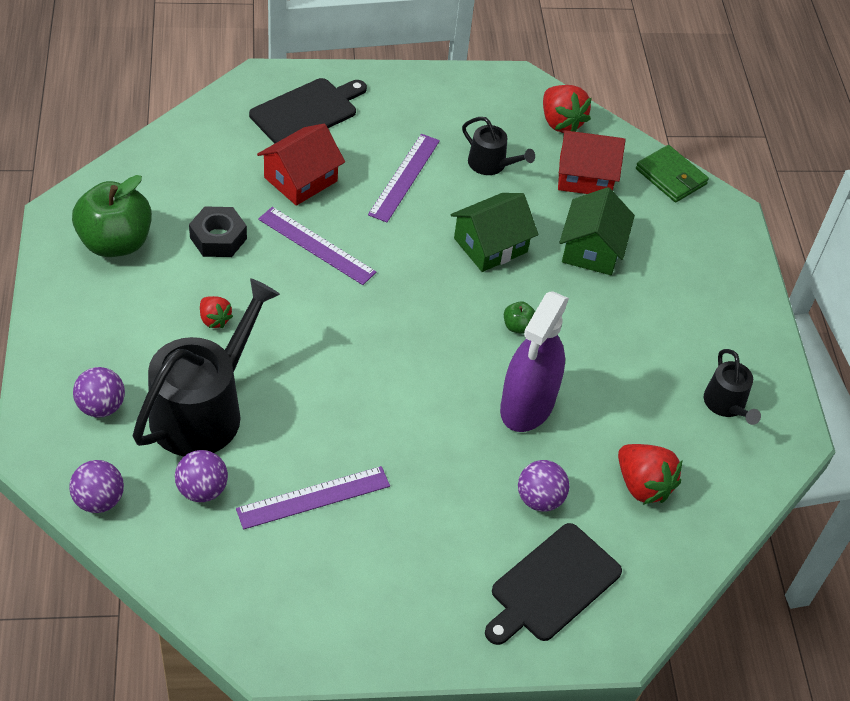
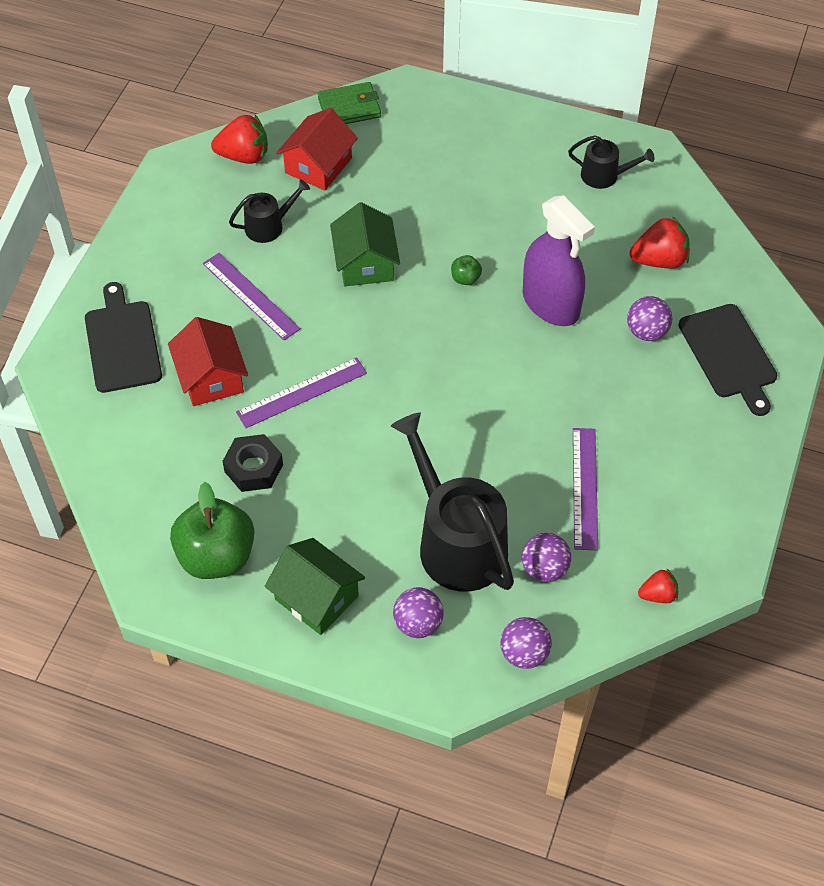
camera: 60 degrees left, 5 degrees up
(214, 319) = (354, 502): red strawberry -> red strawberry (658, 595)
(592, 249) = (404, 194): green house -> green house (316, 597)

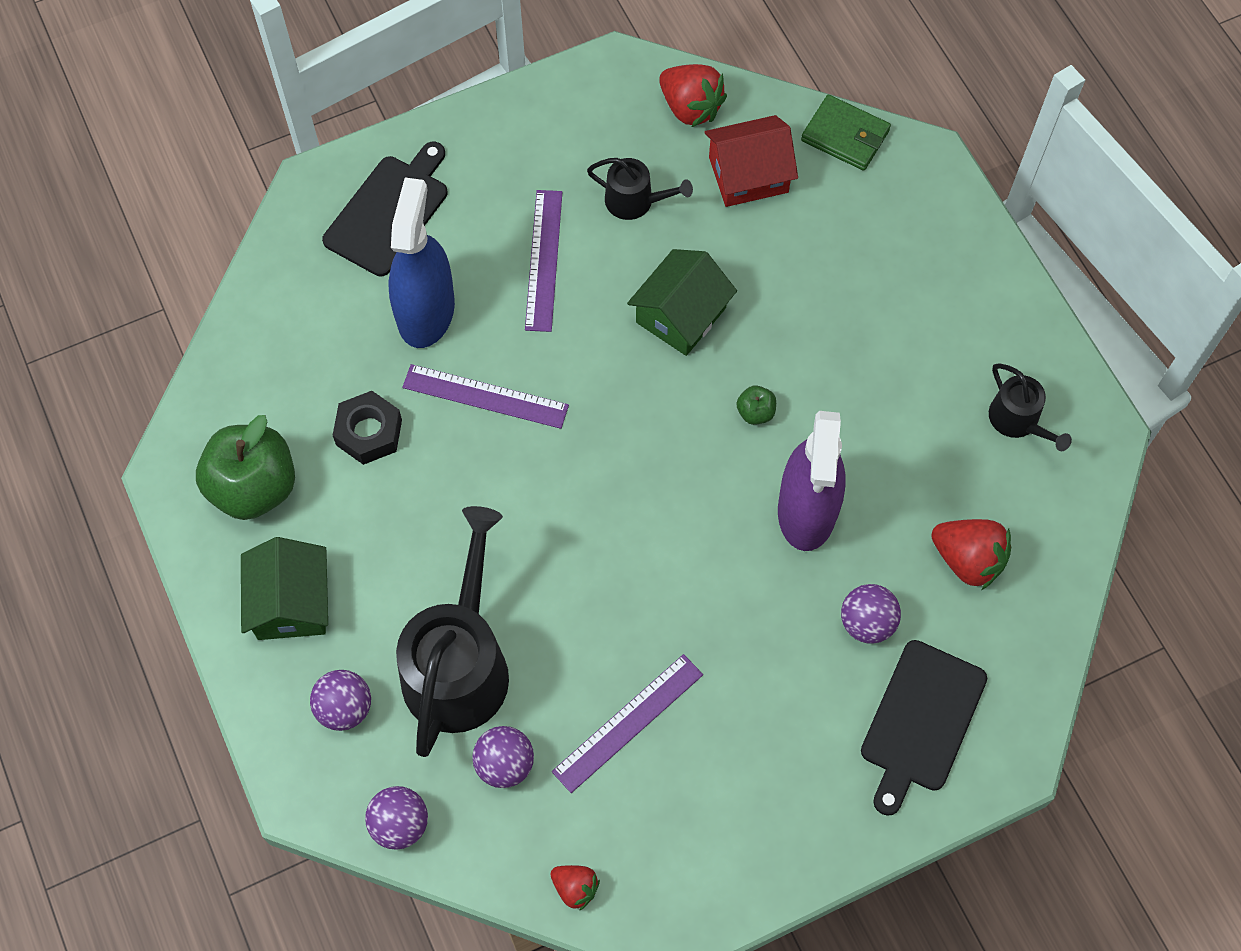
camera: 45 degrees right, 10 degrees up
(211, 377) = (426, 312): red house -> blue spray bottle

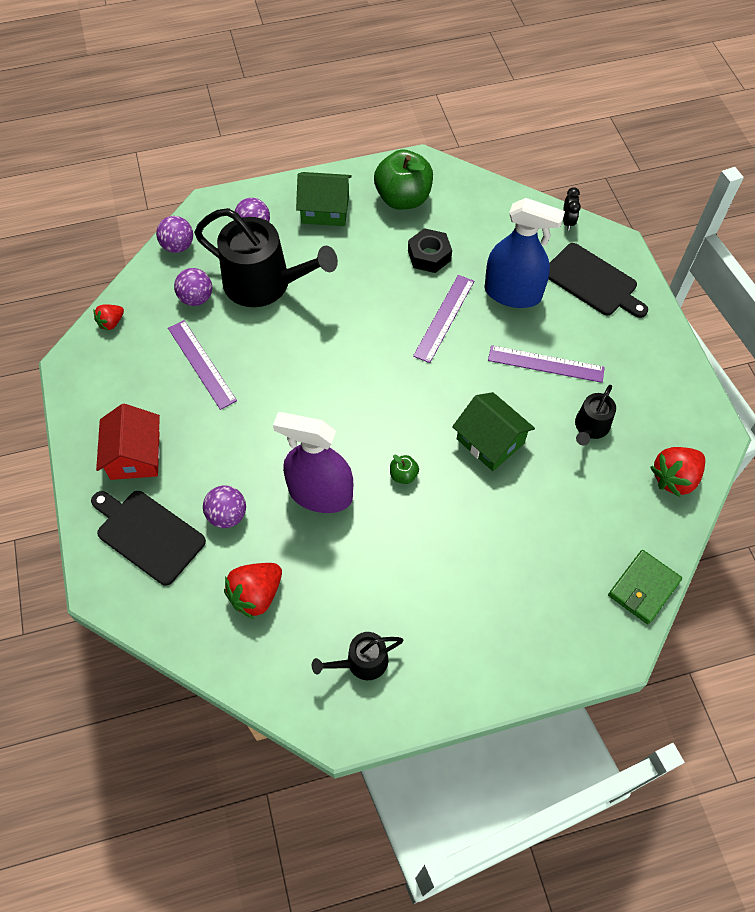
camera: 100 degrees right, 5 degrees down
(277, 250) = (568, 222): none -> black clock
(748, 175) = (609, 508): red house -> red house (135, 455)

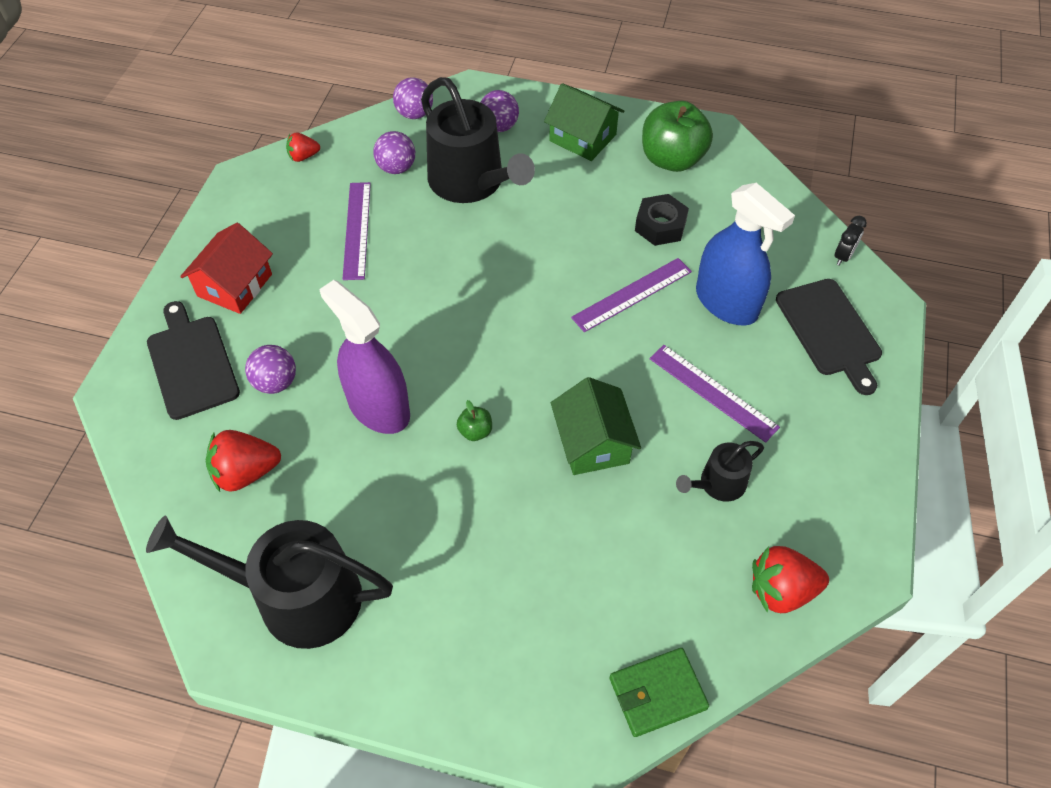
camera: 30 degrees right, 5 degrees down
(362, 662) = (296, 597): black watering can -> black watering can, size x2.03

